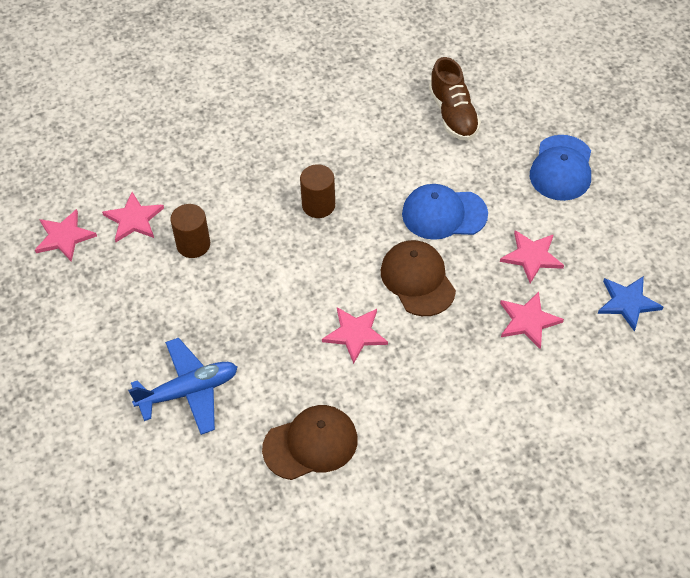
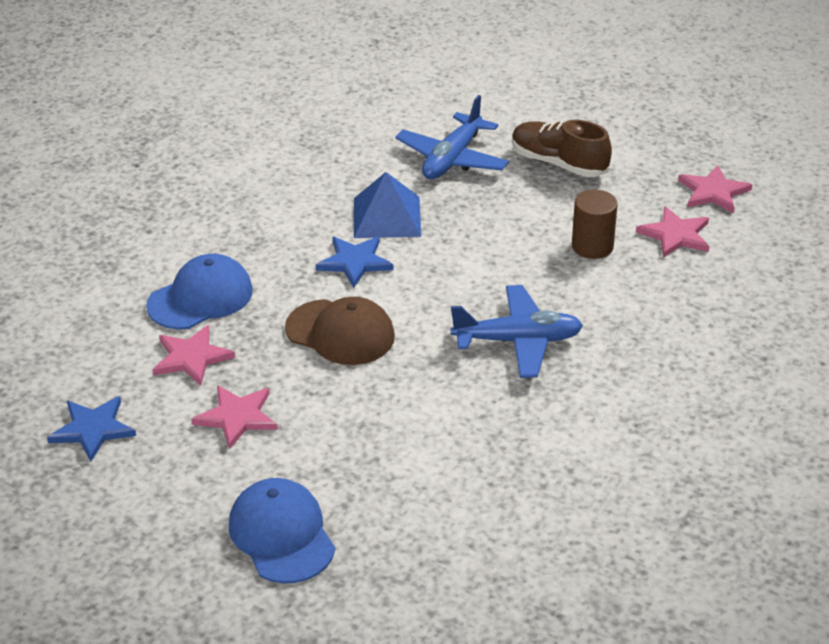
camera: 140 degrees right, 15 degrees down
(294, 363) = (386, 217): none -> blue pyramid
(310, 444) = (310, 179): brown cap -> none
(318, 205) = (518, 341): brown cylinder -> blue plane
(355, 334) = (354, 262): pink star -> blue star
(444, 214) = (375, 406): blue cap -> blue cap (200, 298)
(453, 114) = (480, 524): brown shoe -> brown shoe (559, 163)

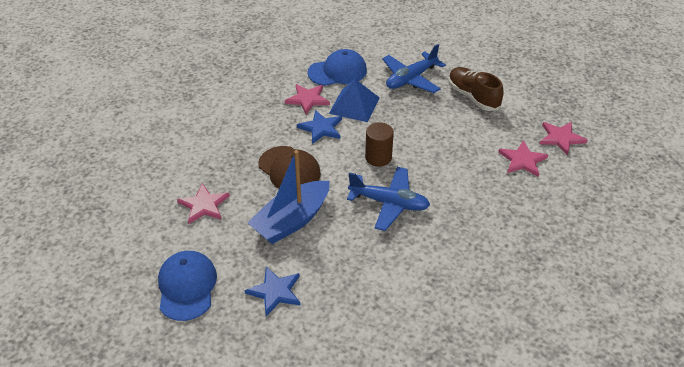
camera: 20 degrees right, 5 degrees up
(92, 429) = (124, 190): blue star -> blue star (275, 291)
(191, 357) = (200, 162): pink star -> pink star (307, 99)
(200, 298) = (225, 127): blue cap -> blue cap (337, 71)
(387, 402) = (291, 221): none -> blue boat
(592, 246) = (466, 154): brown cylinder -> brown cylinder (378, 157)

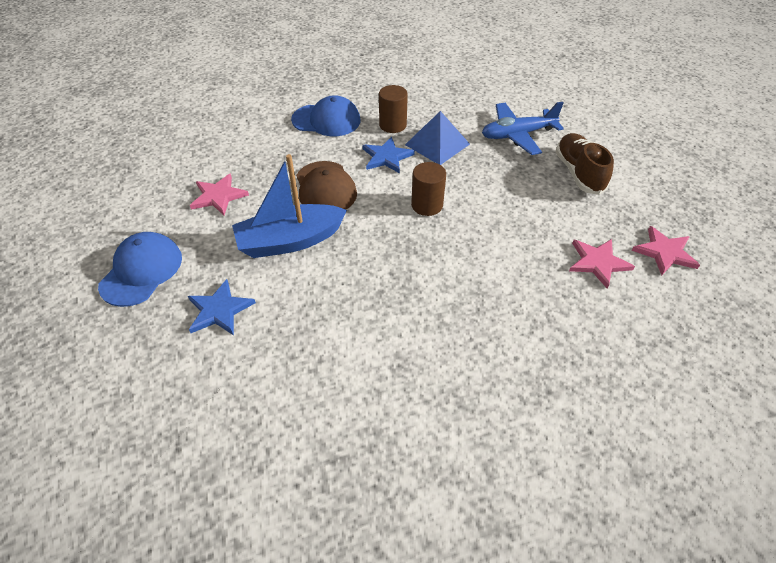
camera: 25 degrees right, 5 degrees up
(307, 99) = (392, 125): pink star -> brown cylinder
(337, 71) = (442, 107): blue cap -> blue cap (326, 120)
(389, 203) = (405, 258): blue plane -> none

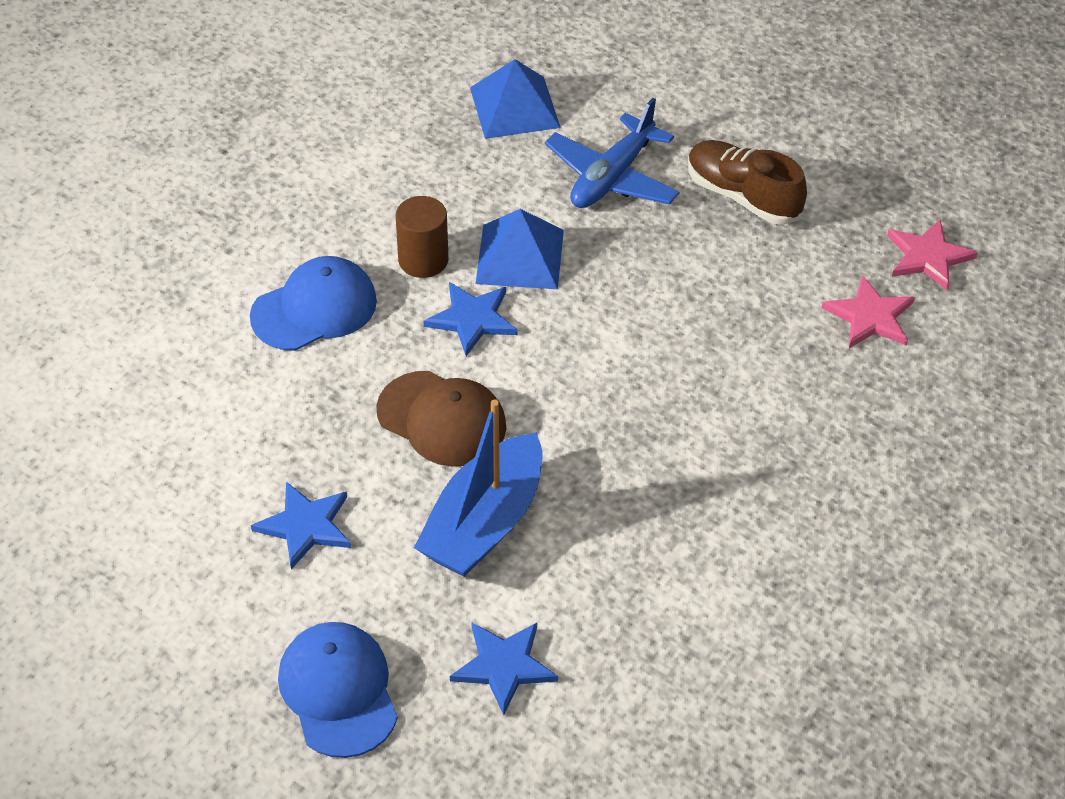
camera: 40 degrees left, 0 degrees up
(218, 196) = (305, 526): pink star -> blue star
(427, 205) = (603, 361): brown cylinder -> none
(500, 90) = (514, 107): none -> blue pyramid

